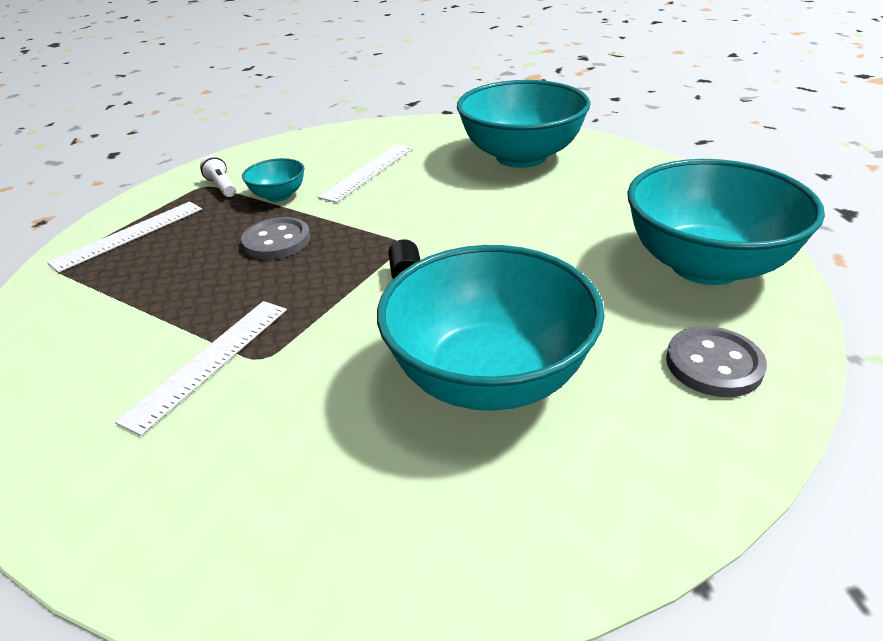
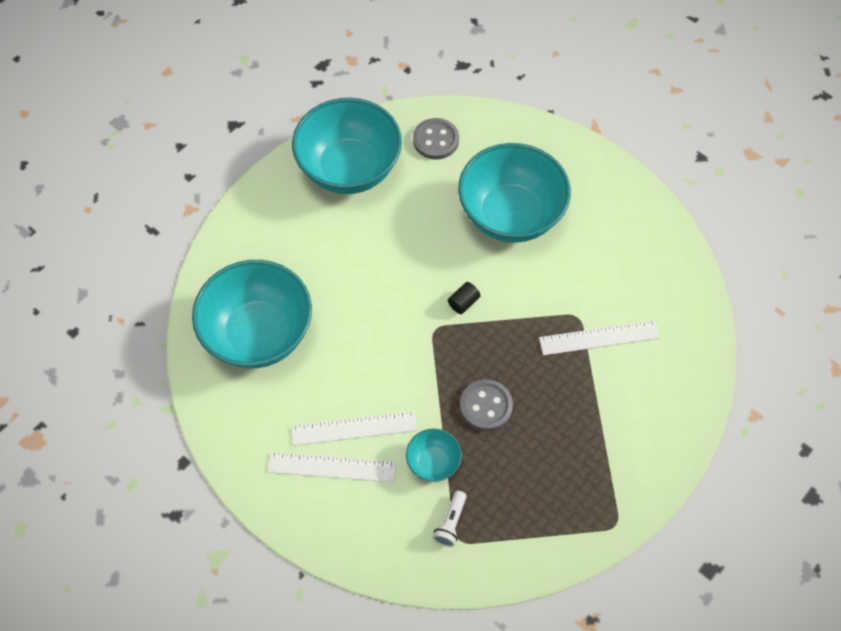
camera: 130 degrees left, 25 degrees up
(129, 235) = (553, 516): white ruler -> white ruler (331, 467)

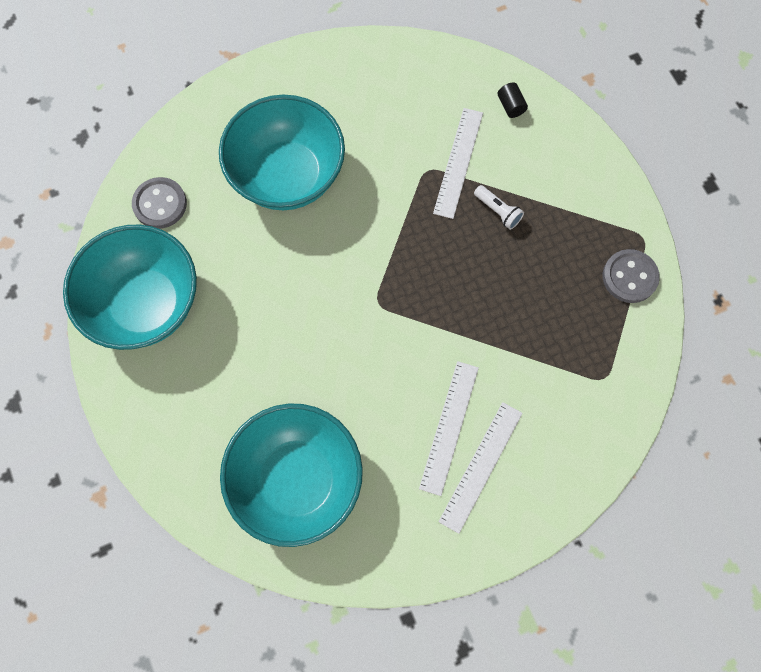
camera: 65 degrees left, 10 degrees up
(433, 462) = (517, 367): turquoise bowl -> none
(450, 523) = (584, 378): white flashlight -> white flashlight (498, 211)
(463, 302) = (362, 263): black cylinder -> black cylinder (510, 106)
(486, 406) = (481, 293): grey button -> grey button (629, 277)

